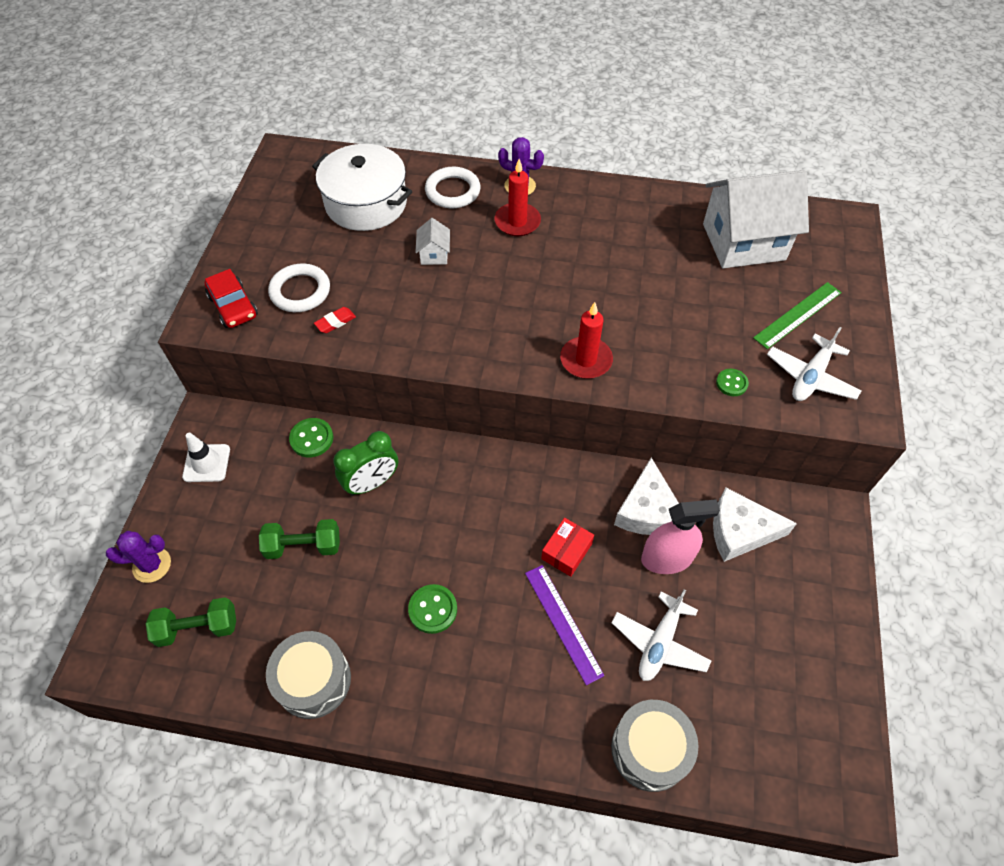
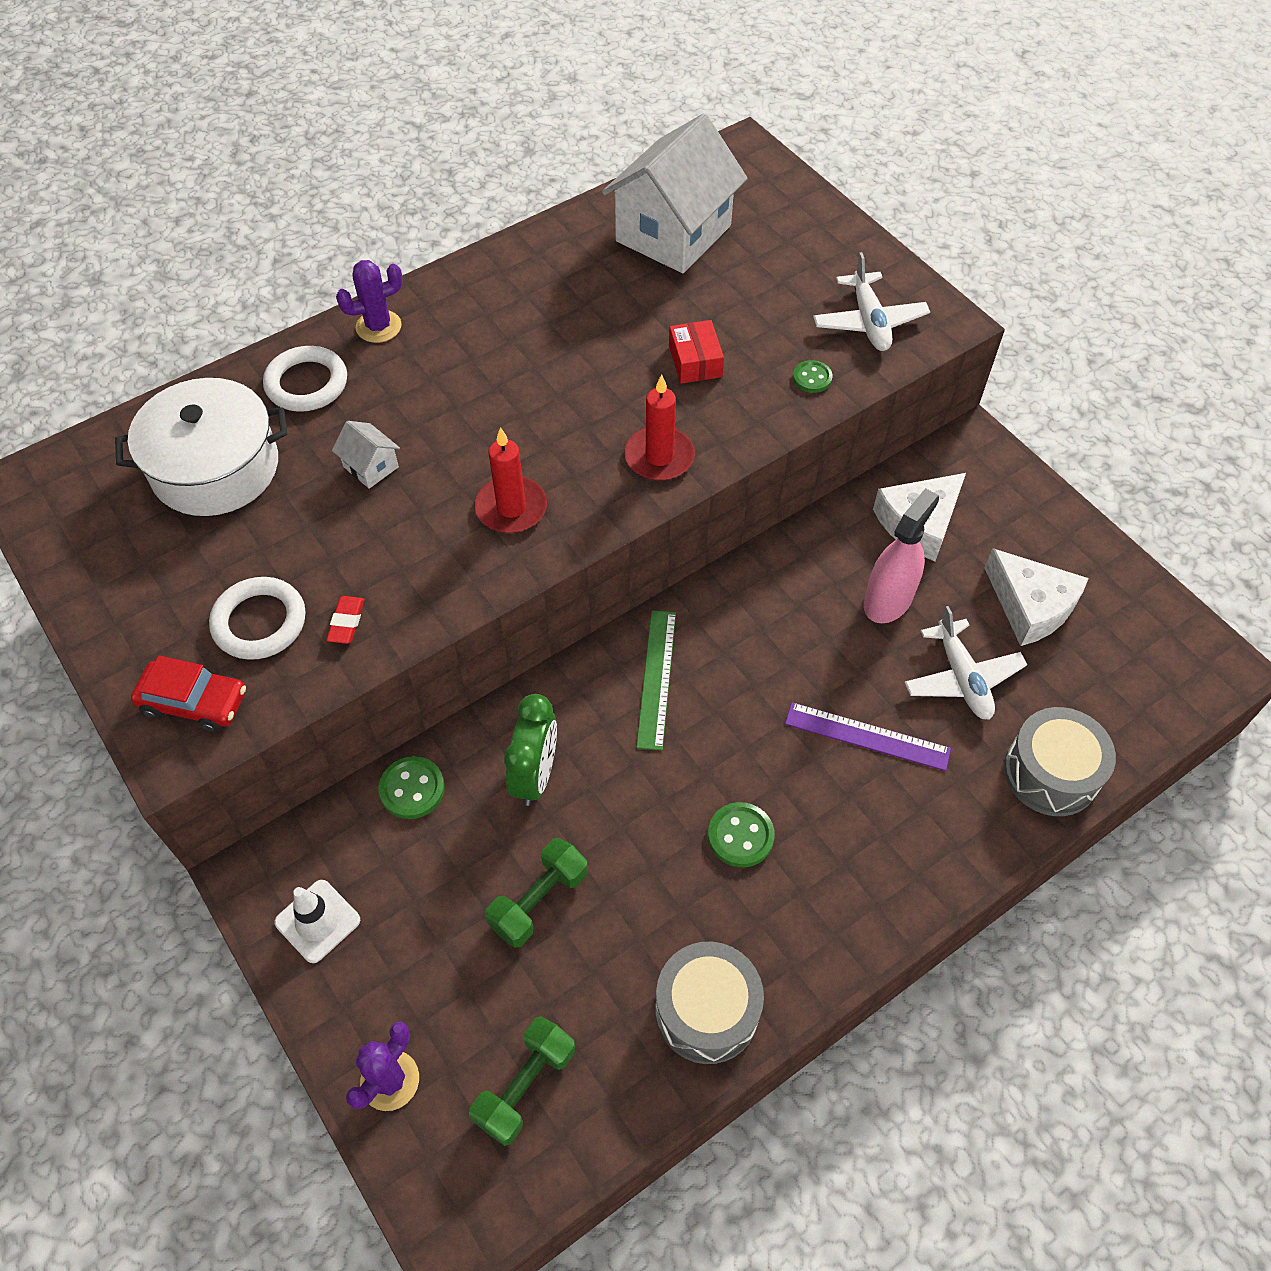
camera: 45 degrees left, 0 degrees up
(517, 222) = (422, 367): red candle -> red candle (511, 508)
(566, 551) = (798, 670): red box -> red box (695, 361)
(648, 510) = (826, 571): white cheese -> white cheese (1031, 606)
(797, 315) = (797, 271): green ruler -> green ruler (656, 678)

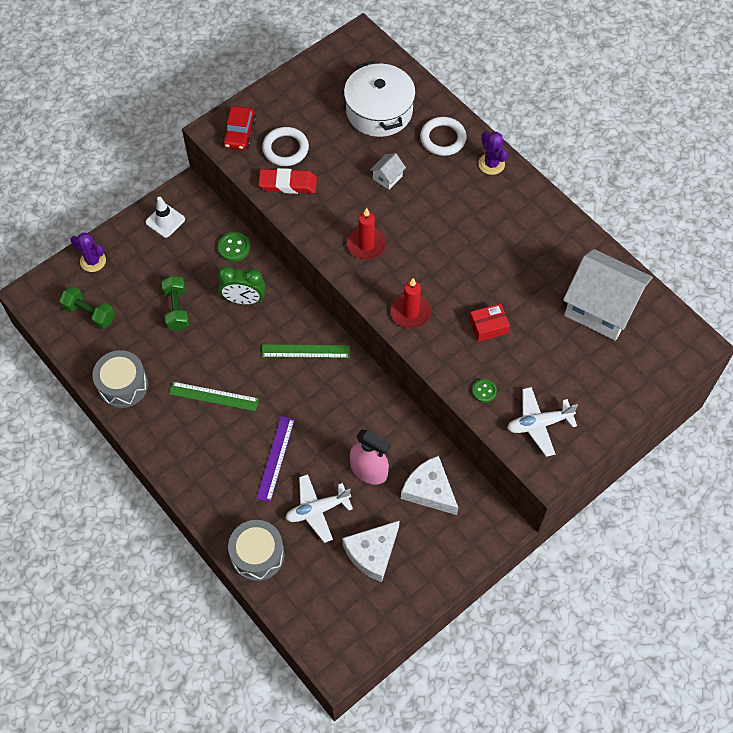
camera: 85 degrees right, 5 degrees up
(346, 622) = (288, 184): red eraser -> red eraser, size x1.88
(539, 900) = (177, 309): green dumbbell -> green dumbbell turned 45 degrees clockwise
(740, 836) = (213, 396): green button -> green ruler

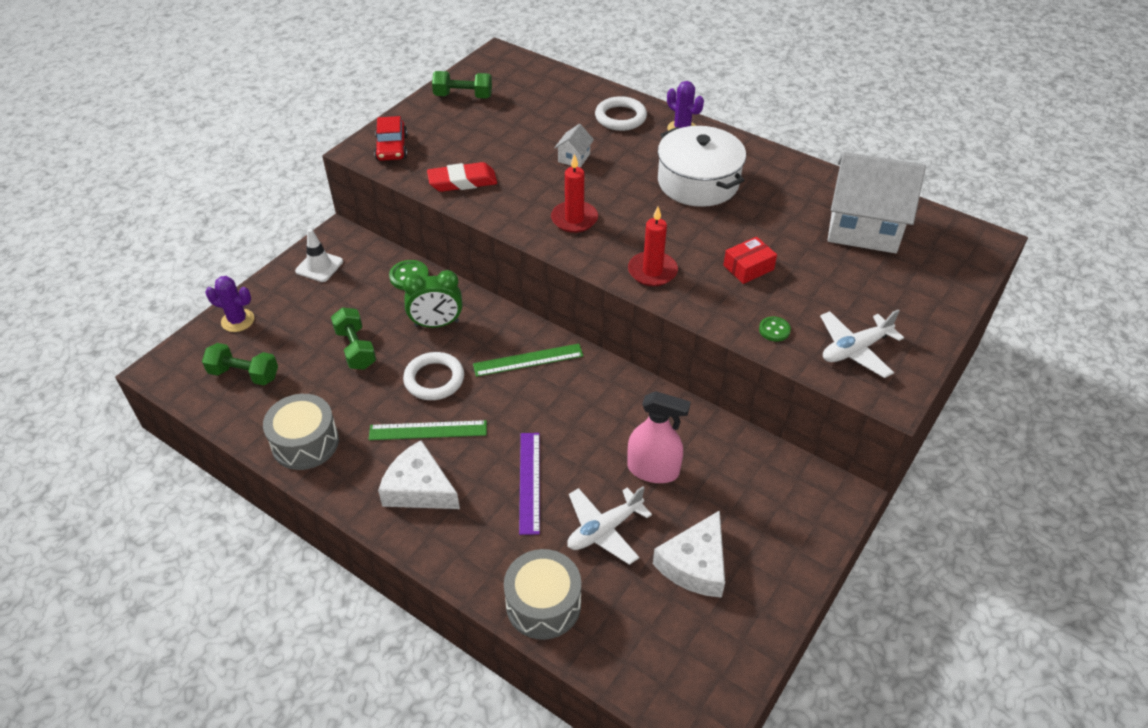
camera: 15 degrees left, 15 degrees down
(285, 149) = (449, 153): white ring -> white ring (434, 379)
(315, 84) = (463, 96): none -> green dumbbell
(379, 111) = (542, 106): white pot -> white pot (698, 182)
(429, 490) = (736, 474): white cheese -> white cheese (419, 488)

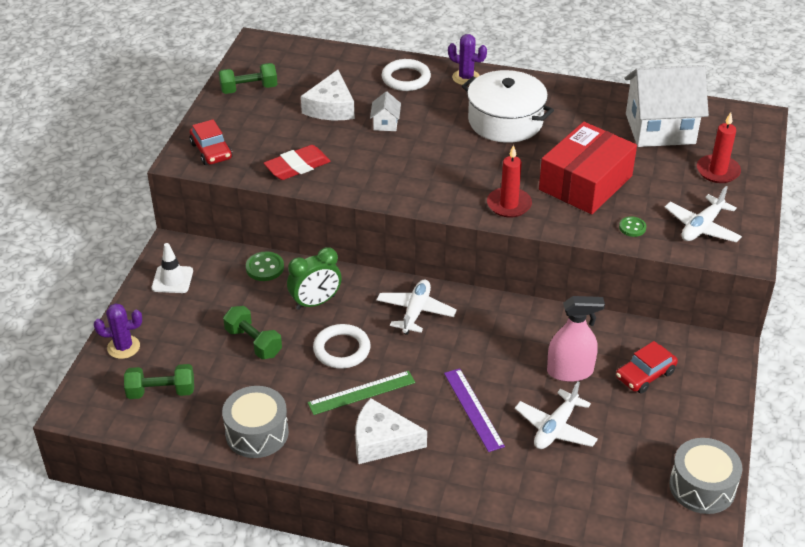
camera: 20 degrees left, 5 degrees down
(528, 360) = (415, 312): green ruler -> white plane
(543, 604) = (537, 498): grey drum -> grey drum (702, 487)
(574, 219) = (417, 176): red candle -> red candle (718, 171)
(695, 564) = (641, 433): white cheese -> white cheese (331, 107)
(734, 498) = (645, 375): none -> red car
(748, 267) = (585, 183): red box -> red box, size x2.19

